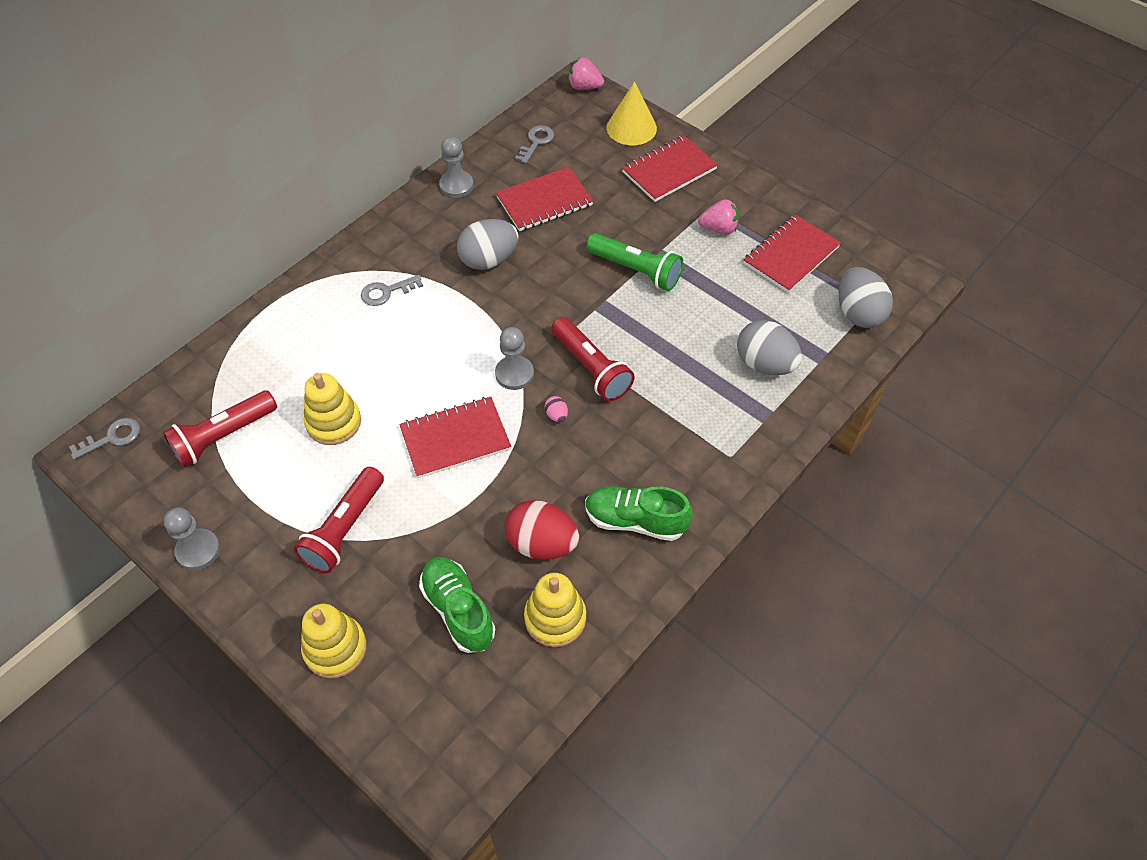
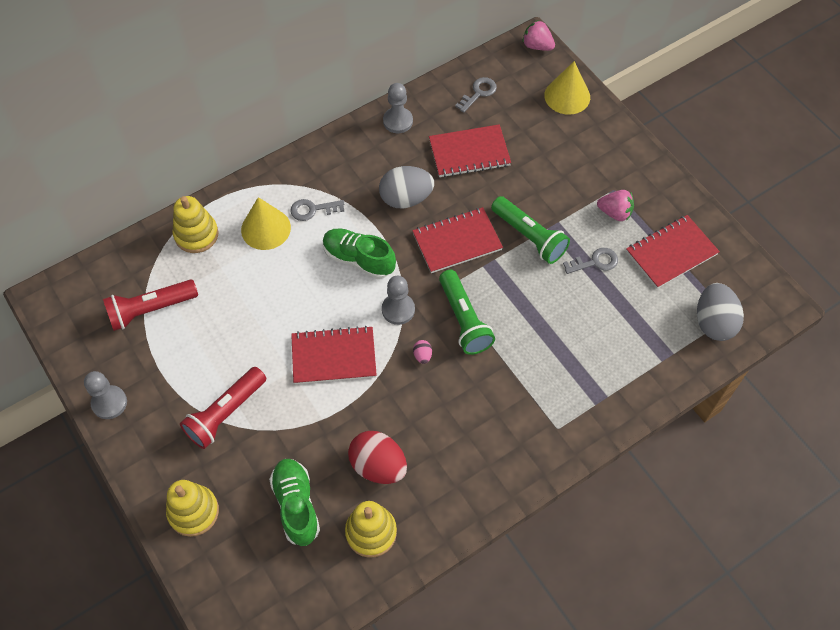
camera: 15 degrees right, 5 degrees up
(112, 438) = (65, 290): grey key -> grey key (595, 262)
(333, 422) = (240, 318): yellow stacking toy -> yellow stacking toy (196, 235)
(337, 322) = (266, 228): none -> yellow cone
(591, 368) = (464, 320): red flashlight -> green flashlight
(635, 520) = (460, 465): green shoe -> green shoe (359, 259)
(669, 171) = (588, 146): red notebook -> red notebook (457, 242)
(765, 364) = (614, 351): grey egg -> none

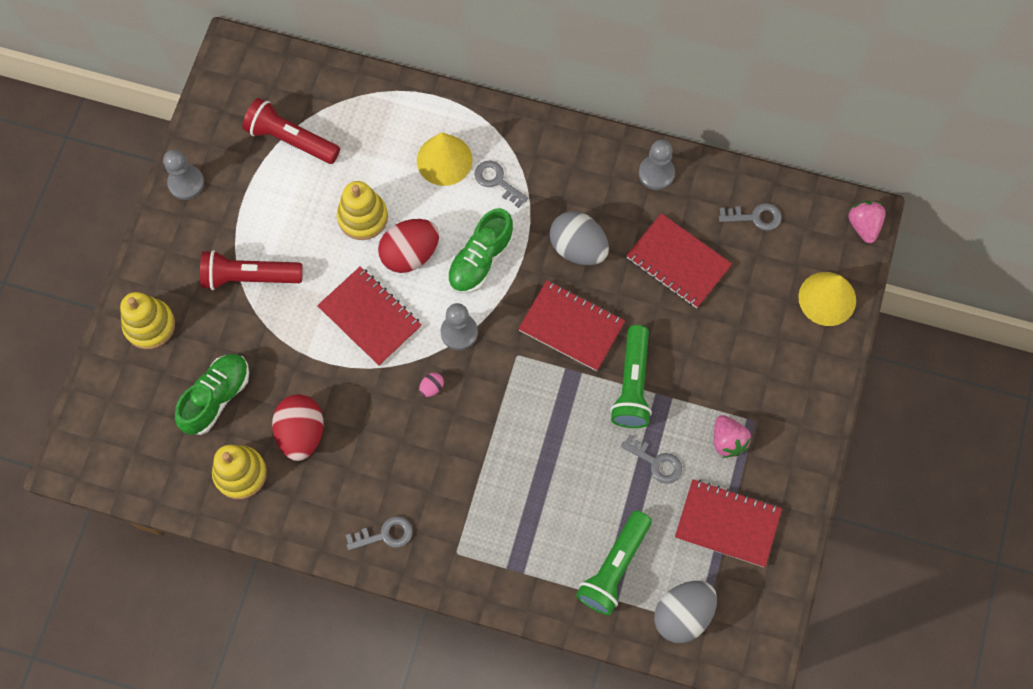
camera: 50 degrees right, 10 degrees up
(196, 235) = (390, 111): yellow stacking toy -> yellow stacking toy (363, 217)
(312, 298) = (410, 254): none -> red egg
(359, 259) = (480, 260): green shoe -> green shoe turned 135 degrees counterclockwise
(464, 320) = (496, 394): green flashlight -> green flashlight (614, 567)
(505, 465) = (385, 535): none -> grey key

